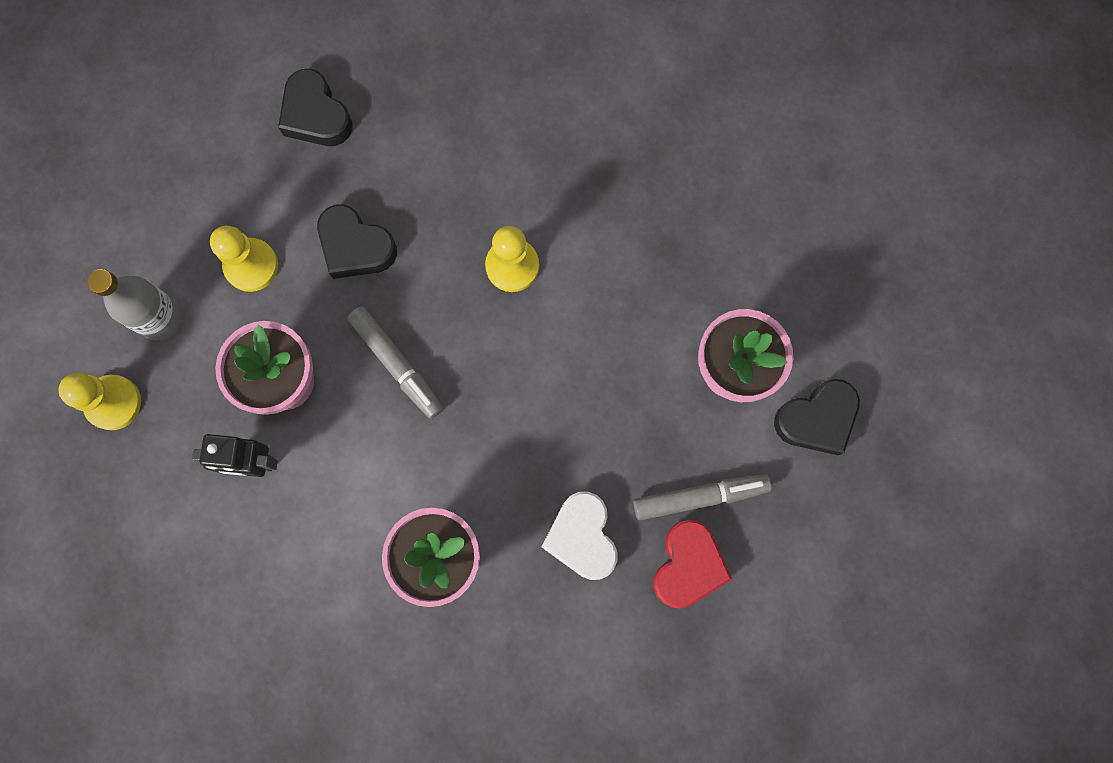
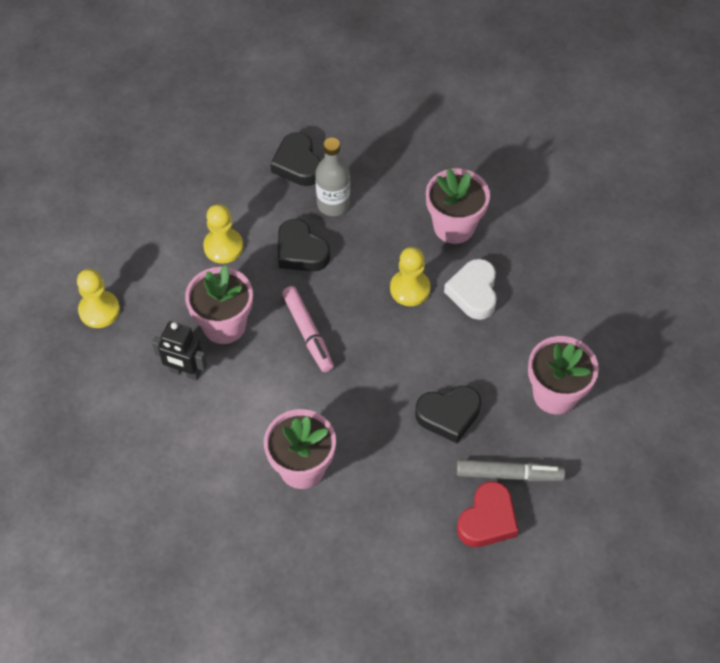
camera: 15 degrees right, 20 degrees down
(160, 318) = (149, 265): grey bottle -> grey bottle (333, 204)
(397, 364) = (308, 333): grey marker -> pink marker
(546, 158) = (454, 226): none -> pink flower pot
(582, 537) = (412, 480): white heart -> white heart (473, 292)
(817, 419) = (612, 443): black heart -> black heart (448, 415)

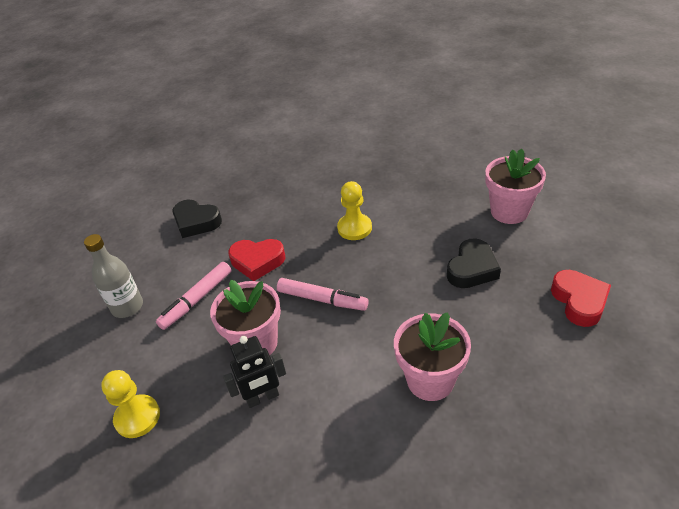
camera: 40 degrees left, 15 degrees down
(223, 247) = (197, 299): yellow pawn -> pink marker
(301, 251) = (257, 261): black heart -> red heart
(333, 204) = (247, 224): grey bottle -> grey bottle (127, 307)
(454, 226) = (337, 183): pink flower pot -> none
(473, 292) = (393, 202): white heart -> none
(509, 474) = (551, 268): grey marker -> none

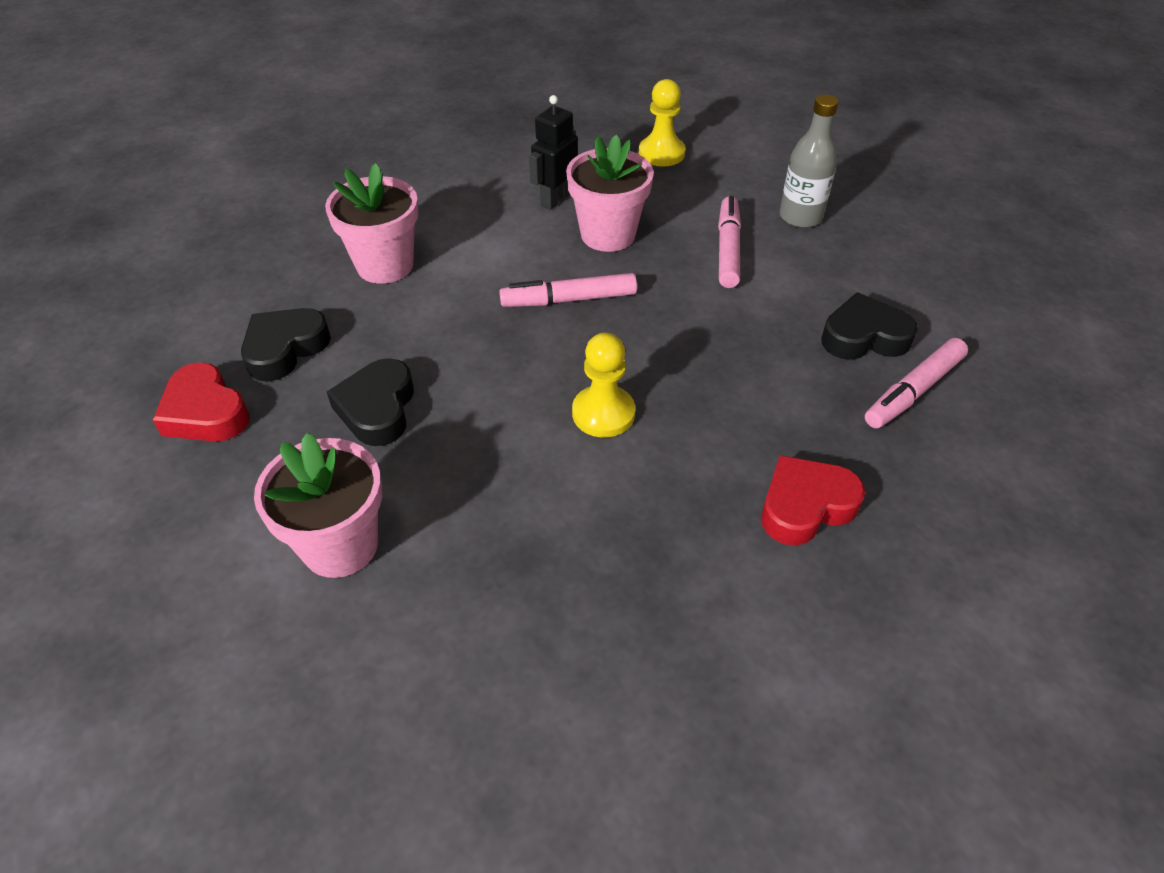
camera: 145 degrees right, 5 degrees up
(209, 193) = (913, 391): none -> pink marker
(257, 261) = (703, 314): red heart -> red heart (805, 506)
(522, 330) = (285, 349): none -> black heart

